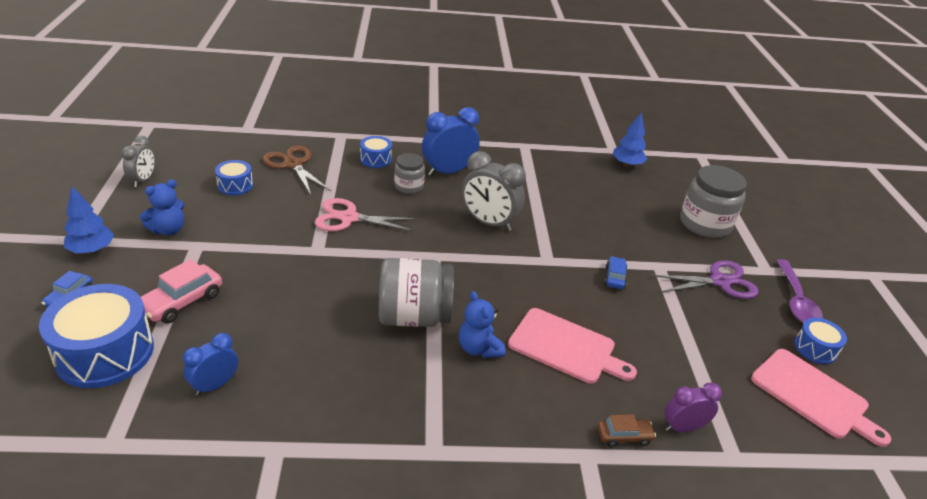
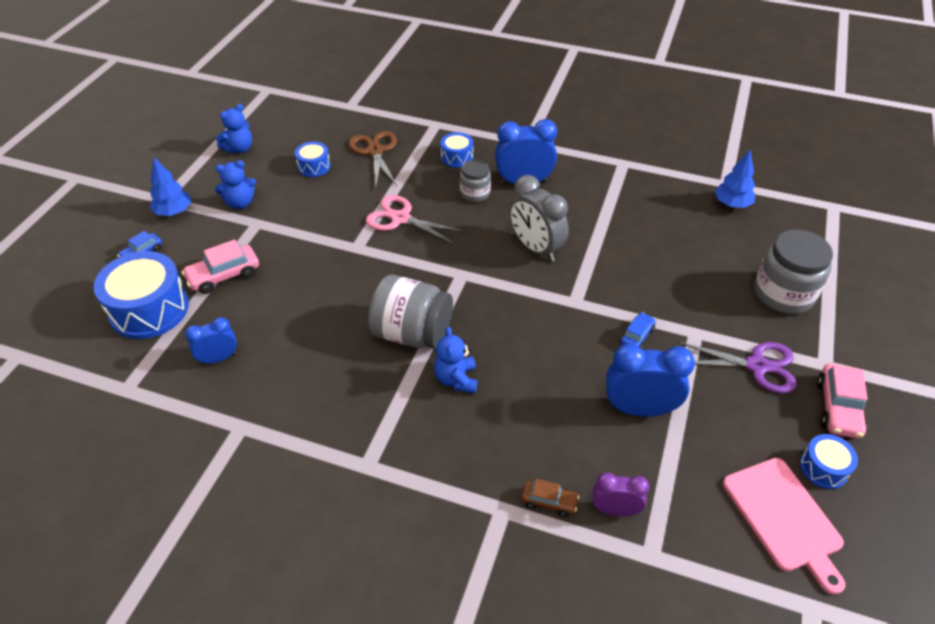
camera: 25 degrees right, 10 degrees up
(143, 180) = (239, 149): grey clock -> blue teddy bear
(566, 347) = (542, 399): pink cutting board -> none
(652, 336) = (639, 409): none -> blue clock
(796, 300) = (838, 408): purple spoon -> pink car

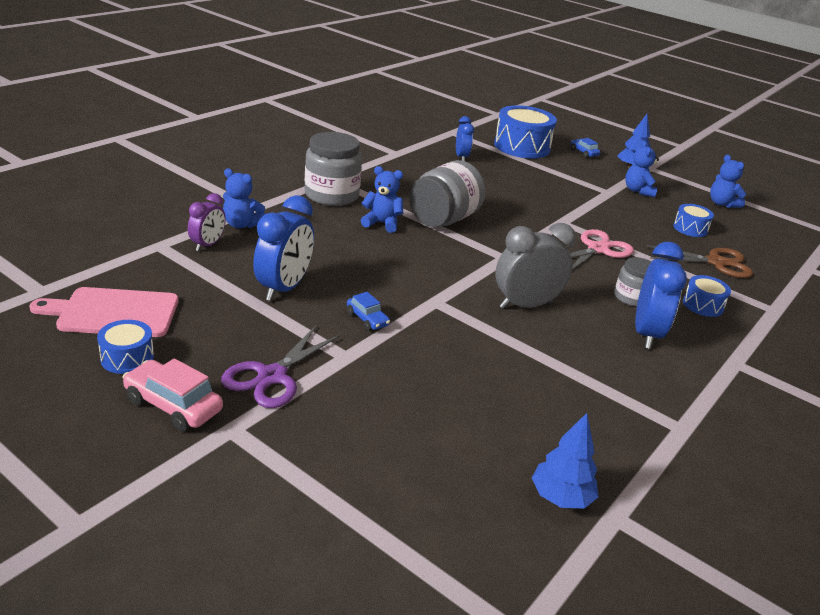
camera: 105 degrees right, 15 degrees down
(224, 276) = (547, 171): pink car -> none
(549, 502) = (241, 224): brown car -> blue teddy bear
(783, 294) = (358, 454): grey jar -> grey jar (331, 195)

